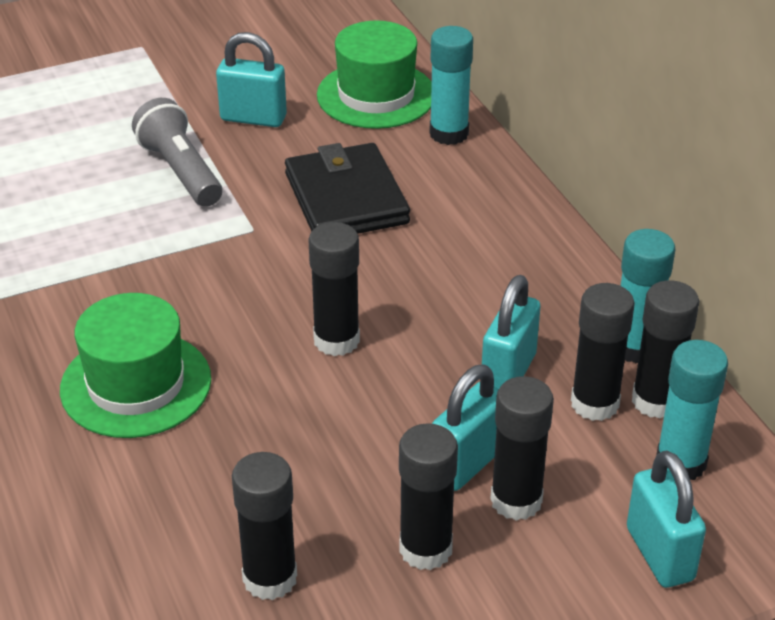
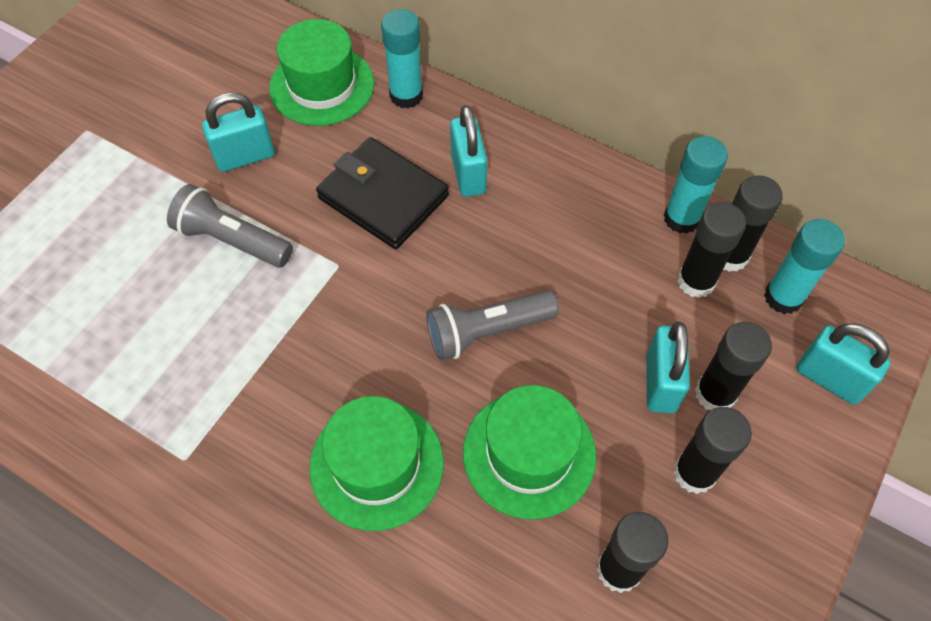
camera: 35 degrees left, 20 degrees up
(279, 448) = (529, 453): none -> green hat
(336, 340) = (486, 332): black glue stick -> grey flashlight
(508, 373) = (623, 289): turquoise padlock -> turquoise padlock (468, 174)

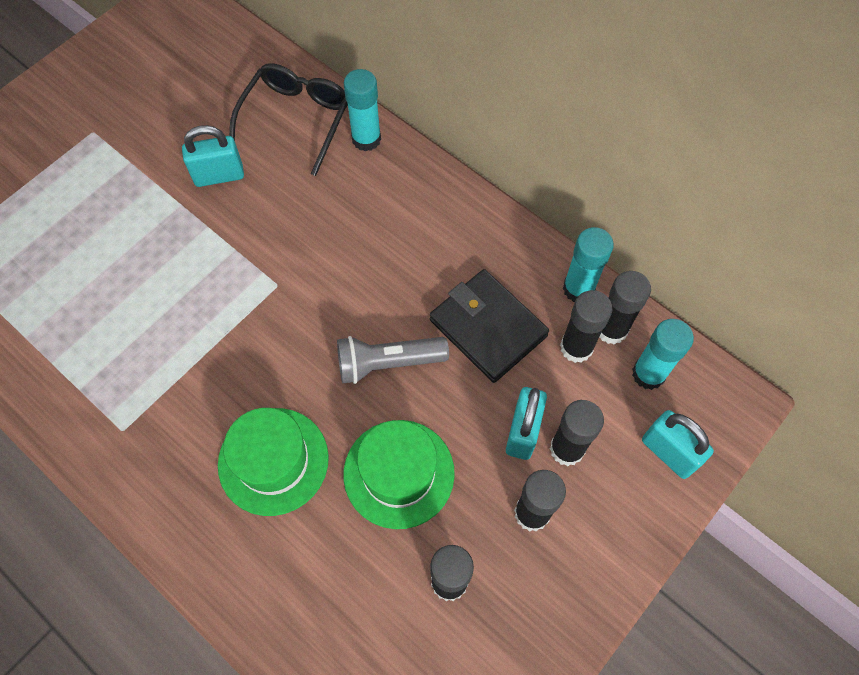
camera: 10 degrees right, 5 degrees up
(232, 240) = (194, 249): grey flashlight -> none
(322, 86) = (296, 119): green hat -> black glasses
(383, 197) = (327, 229): black wallet -> black wallet (488, 328)
(468, 174) = (403, 220): turquoise padlock -> none

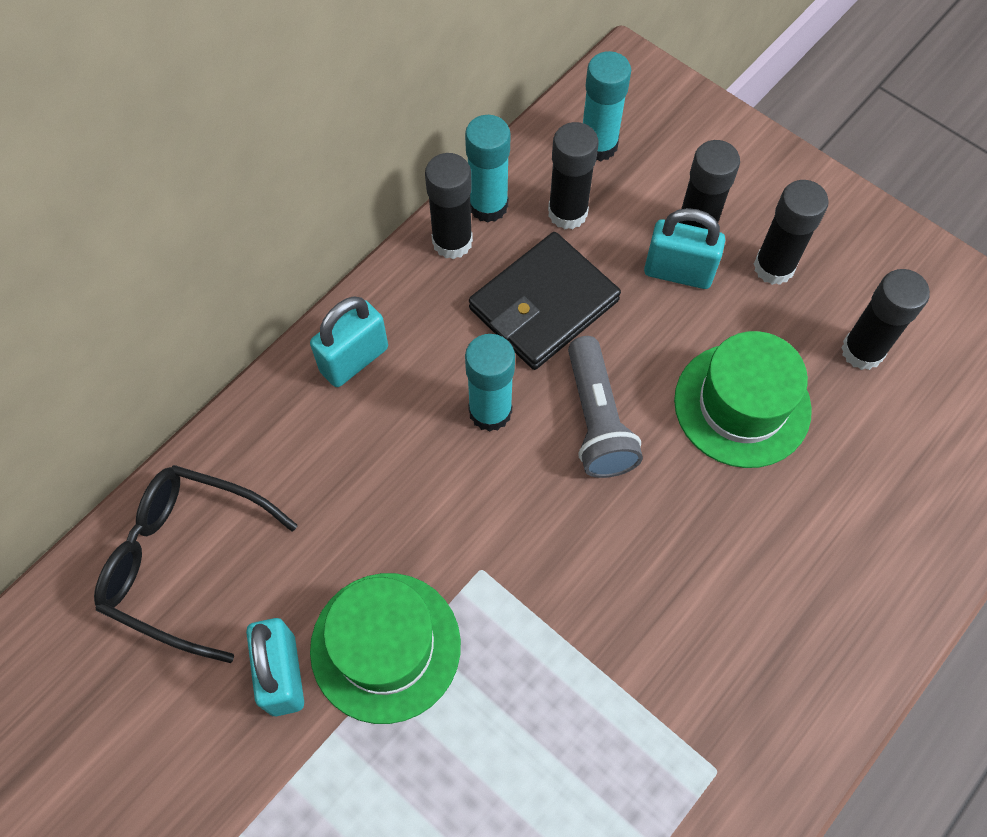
camera: 90 degrees left, 0 degrees up
(273, 461) = (741, 555): green hat -> green hat (385, 646)
(366, 139) = (234, 456): turquoise glue stick -> turquoise glue stick (490, 411)
(611, 329) = (542, 176): black glue stick -> black glue stick (452, 242)
(669, 452) = (690, 135): turquoise padlock -> turquoise padlock (354, 359)

